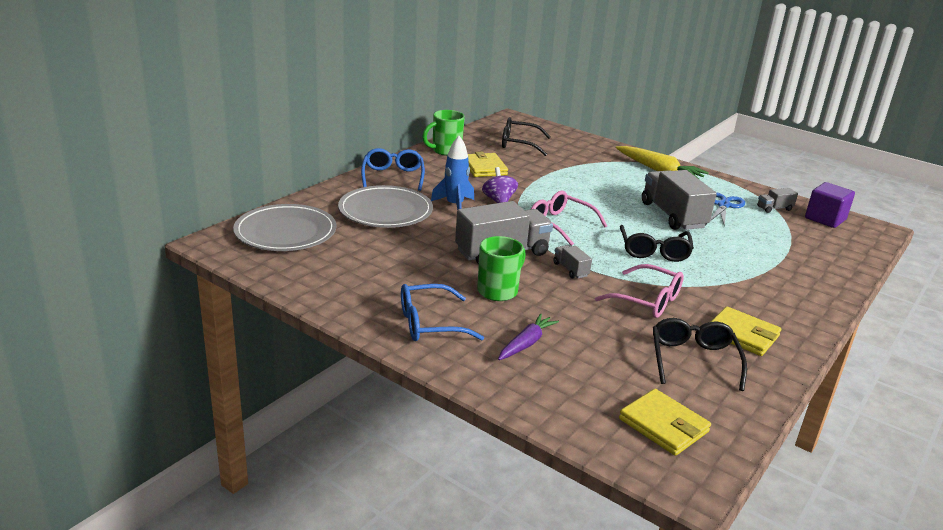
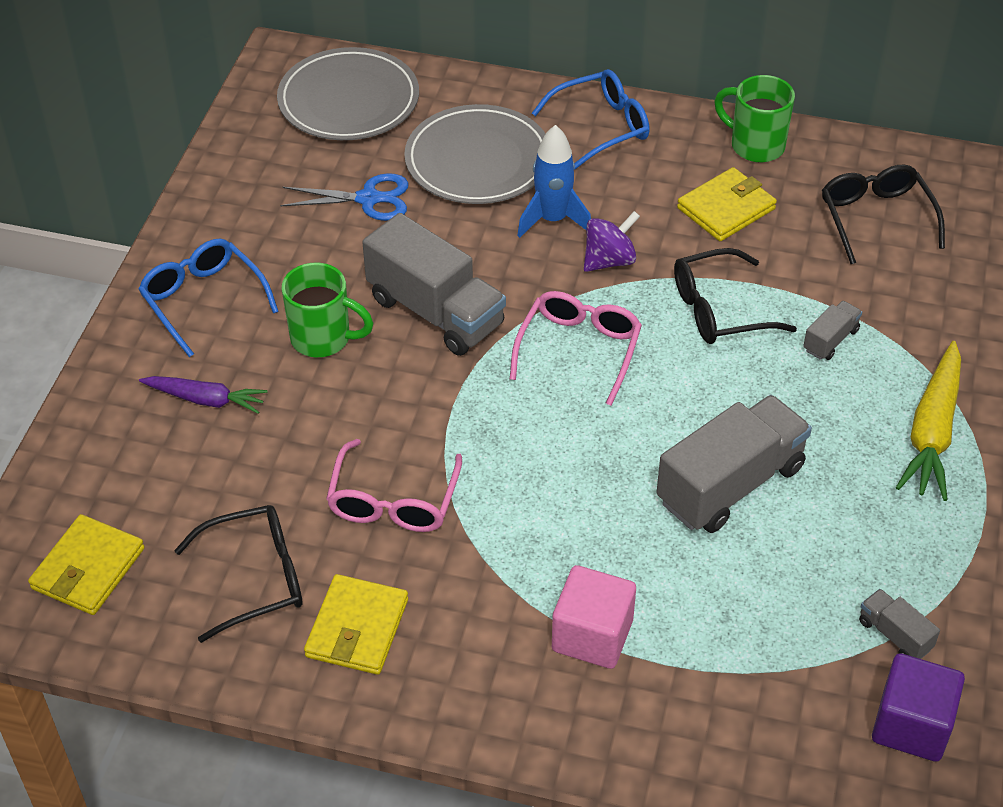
camera: 70 degrees right, 20 degrees up
(570, 270) = (433, 397): grey truck -> grey truck (830, 340)
(654, 251) = (566, 482): black glasses -> black glasses (719, 310)
(723, 205) = (841, 552): blue scissors -> blue scissors (369, 199)
(761, 271) = (592, 635): none -> pink cube

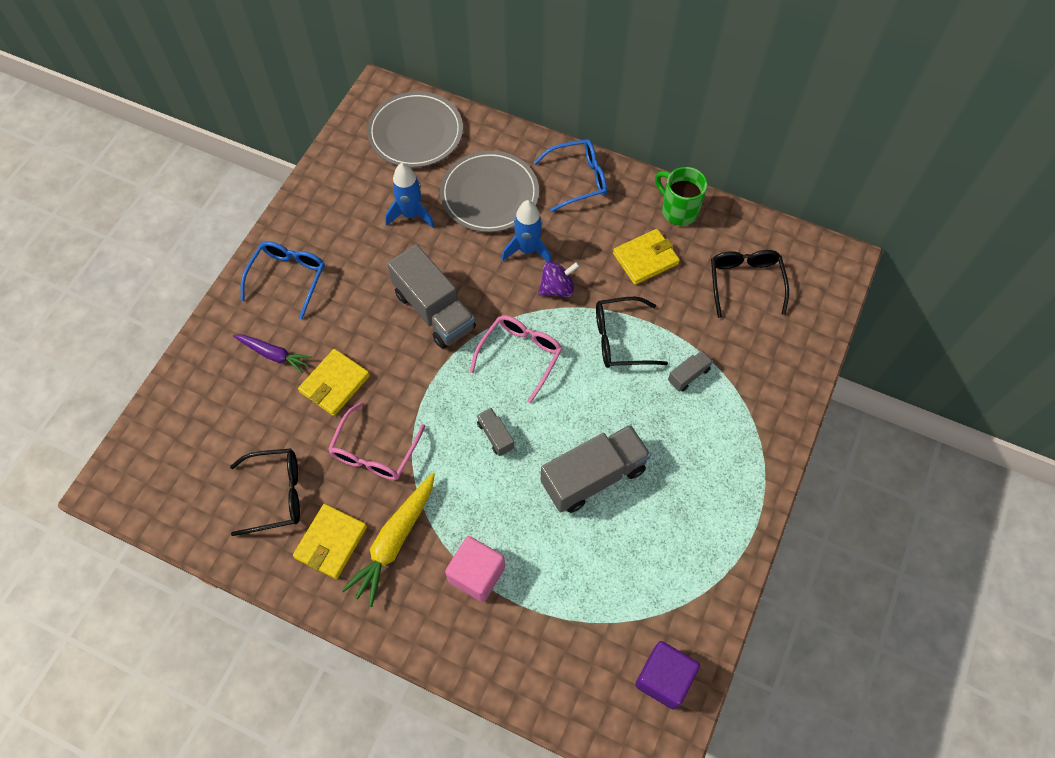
camera: 10 degrees right, 15 degrees up
(88, 568) = (176, 469): yellow wallet -> yellow wallet (335, 384)
(203, 300) = (288, 278): blue glasses -> blue glasses turned 45 degrees clockwise
(323, 338) = (358, 320): green mug -> none
(369, 199) = (411, 214): blue scissors -> blue rocket
(894, 635) = (671, 609): grey truck -> grey truck (495, 436)
(932, 431) = (737, 458): yellow carrot -> yellow carrot (394, 541)

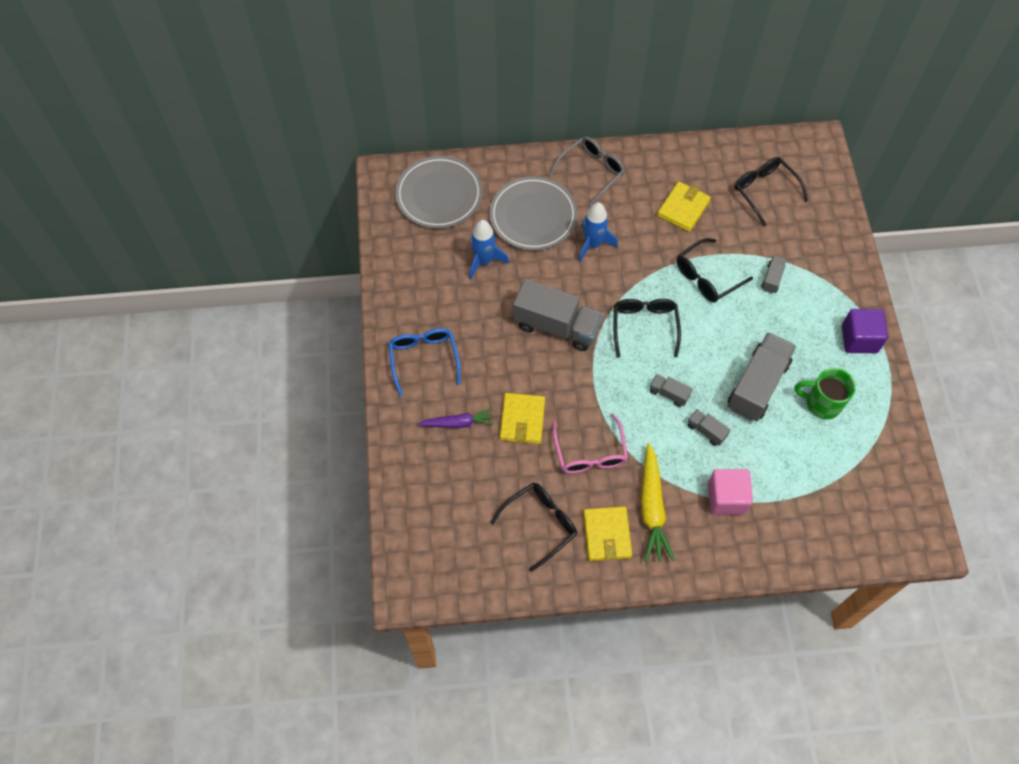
camera: 30 degrees left, 0 degrees up
(506, 494) = (706, 431): none -> grey truck
(520, 355) = (644, 326): pink glasses -> black glasses
(557, 288) = (635, 262): purple spinning top -> none
(578, 179) = (591, 172): blue glasses -> grey glasses
(664, 678) = (898, 495): purple cube -> purple cube (859, 339)
(678, 210) = (681, 160): green mug -> green mug (821, 403)

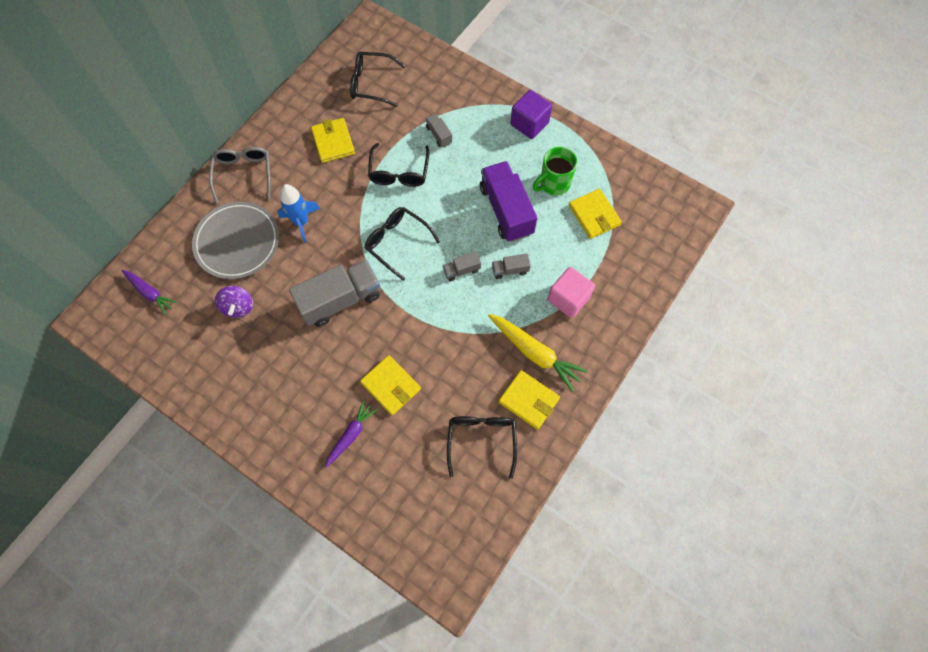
camera: 50 degrees left, 5 degrees up
(424, 359) = (275, 417): blue glasses -> none
(439, 195) = (150, 293): grey plate -> purple carrot
(484, 261) = (238, 307): blue rocket -> purple spinning top
(590, 453) = (458, 360): pink glasses -> none
(757, 385) = (506, 210): grey truck -> purple truck
(826, 459) = (594, 215): none -> yellow wallet

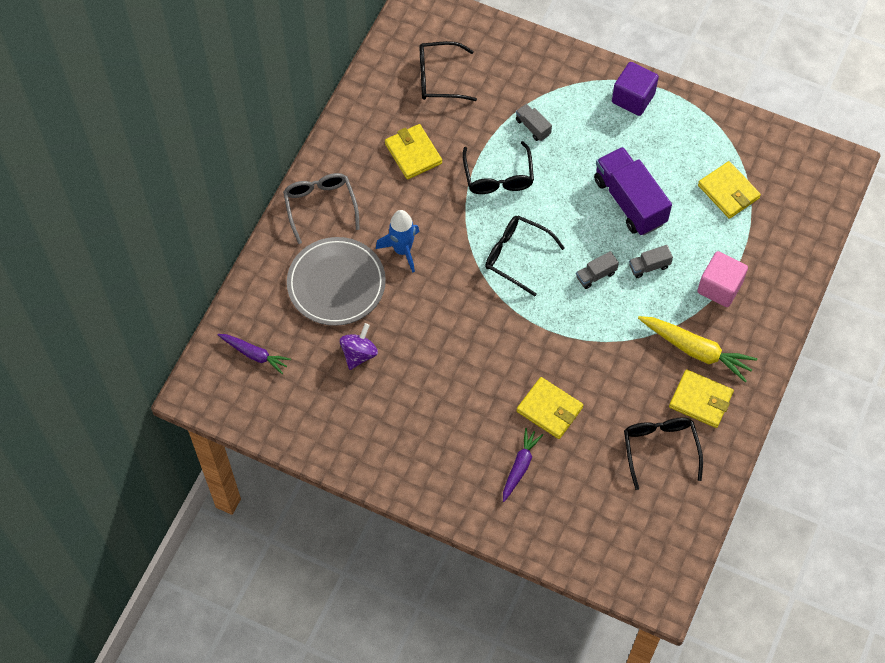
camera: 10 degrees left, 5 degrees down
(238, 307) = (359, 354): purple spinning top -> purple spinning top turned 135 degrees counterclockwise
(340, 300) = (470, 328): grey truck -> none
(553, 184) = (676, 163): green mug -> none

